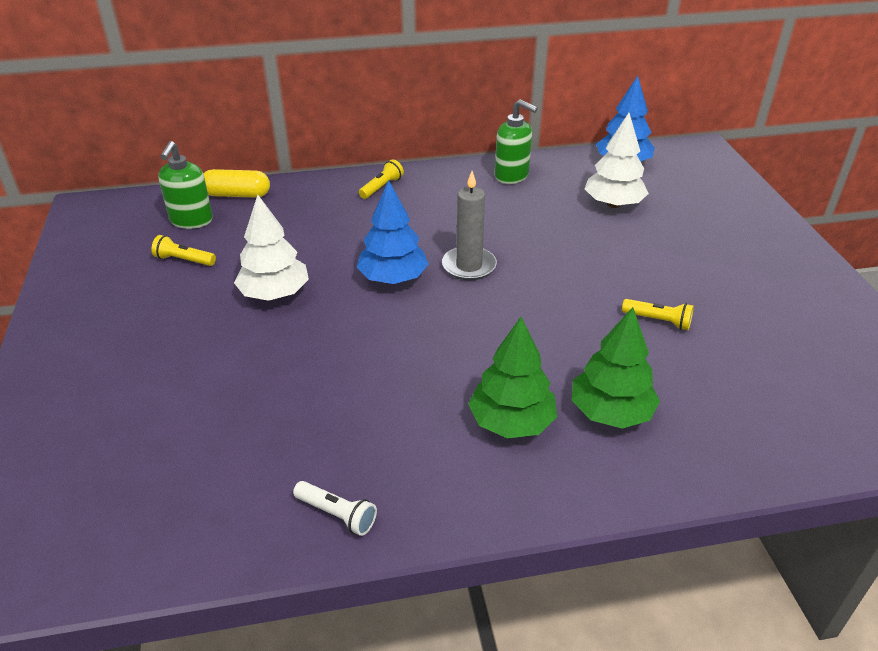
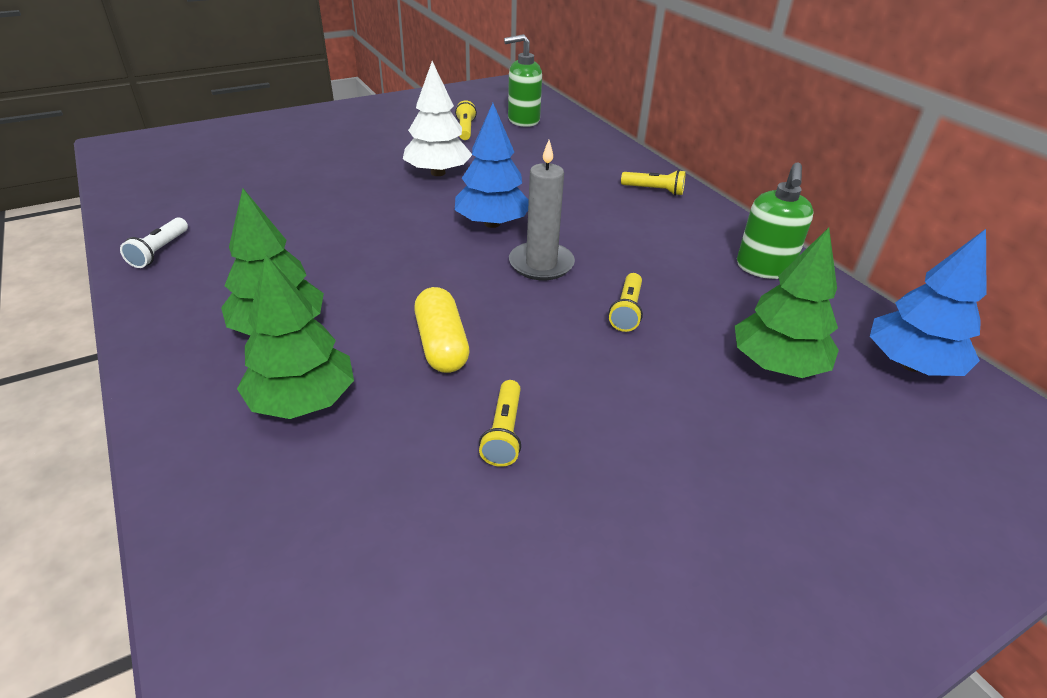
camera: 70 degrees right, 0 degrees up
(237, 195) = (577, 128): yellow capsule -> yellow capsule (442, 344)
(543, 242) = (627, 311): none -> yellow flashlight
(613, 204) = (776, 364): white tree -> green tree

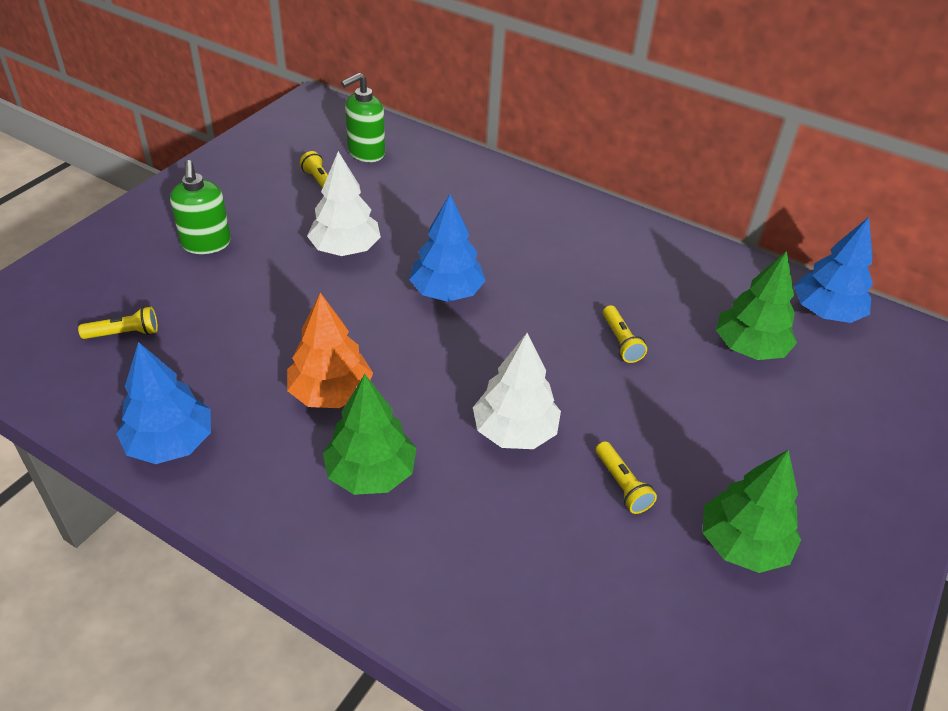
camera: 30 degrees left, 5 degrees up
(160, 251) = (170, 443): white flashlight -> blue tree
(303, 400) = (458, 528): green tree -> green tree (742, 544)
(315, 260) = (330, 393): none -> orange tree
(442, 344) = (514, 431): yellow capsule -> white tree
(541, 264) = (523, 321): grey candle -> none
(654, 190) = (548, 205): yellow flashlight -> yellow flashlight (124, 333)
(763, 268) = (684, 260): green soap dispenser -> green soap dispenser (206, 244)

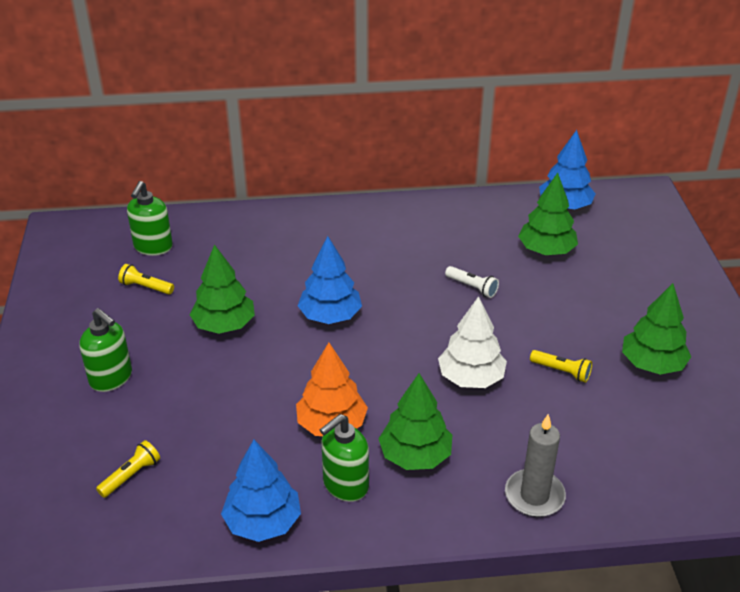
camera: 35 degrees left, 5 degrees down
(276, 458) = (345, 485): none -> green soap dispenser
(345, 249) = (224, 325): white tree -> green tree
(440, 597) = (534, 495): none -> grey candle
(621, 341) = (472, 287): yellow flashlight -> white flashlight

